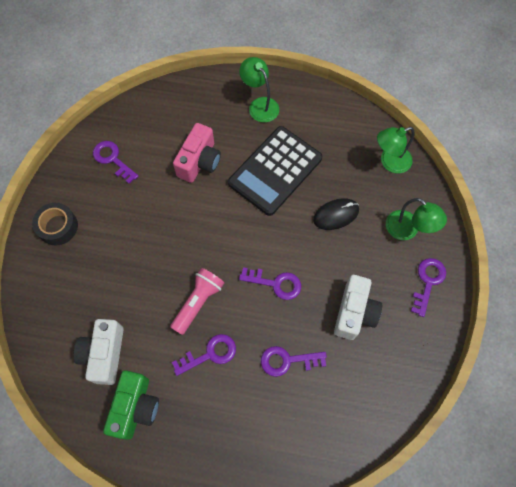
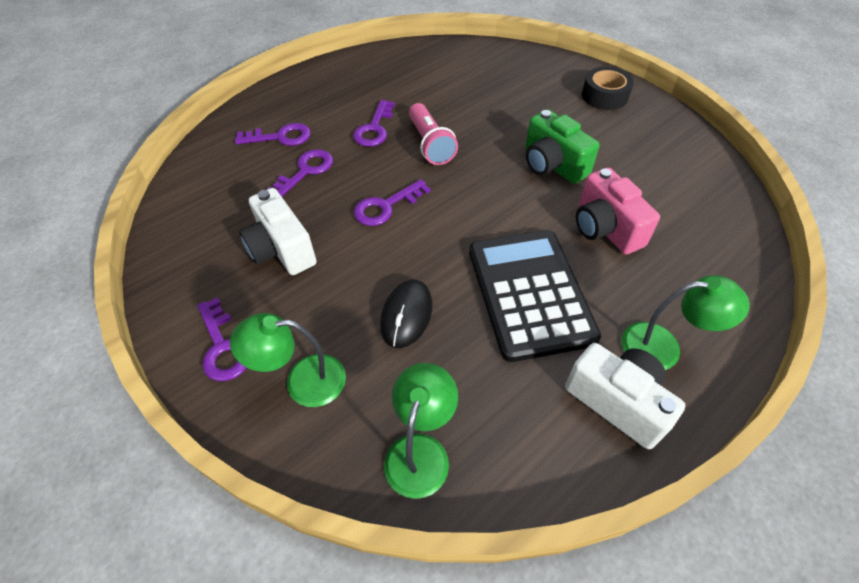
camera: 130 degrees right, 15 degrees down
(104, 354) = (446, 75): white camera -> white camera (617, 401)
(113, 159) = (665, 161): purple key -> purple key (280, 137)
(136, 407) = (384, 74): green camera -> green camera (552, 165)

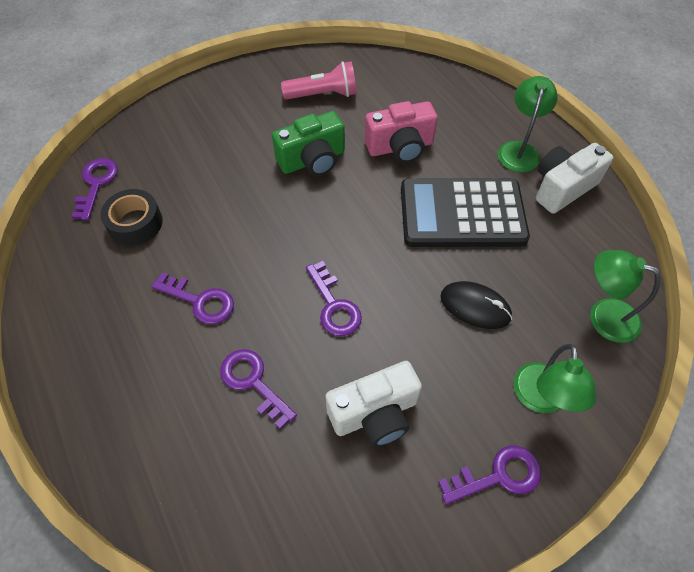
camera: 80 degrees left, 5 degrees up
(280, 137) = (175, 410): purple key -> purple key (96, 184)
(430, 144) = (248, 251): pink flashlight -> pink flashlight (323, 95)
(604, 96) = (227, 97): black tape -> black tape (135, 223)

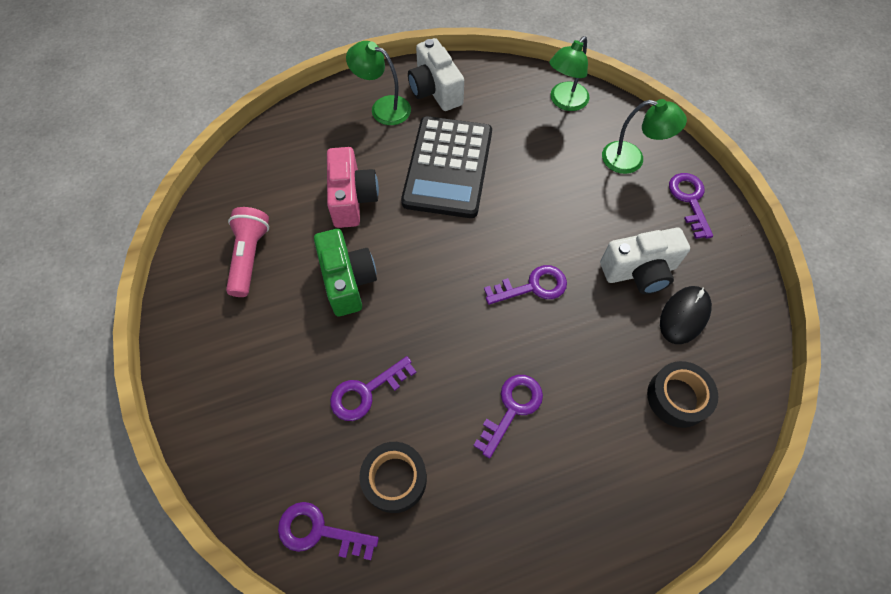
camera: 80 degrees left, 5 degrees up
(221, 459) = (677, 397): none -> black tape
(253, 382) = (606, 364): purple key -> purple key (366, 392)
(375, 414) = (639, 271): white camera -> white camera turned 90 degrees clockwise
(475, 307) = (547, 181): black mouse -> black mouse (684, 316)

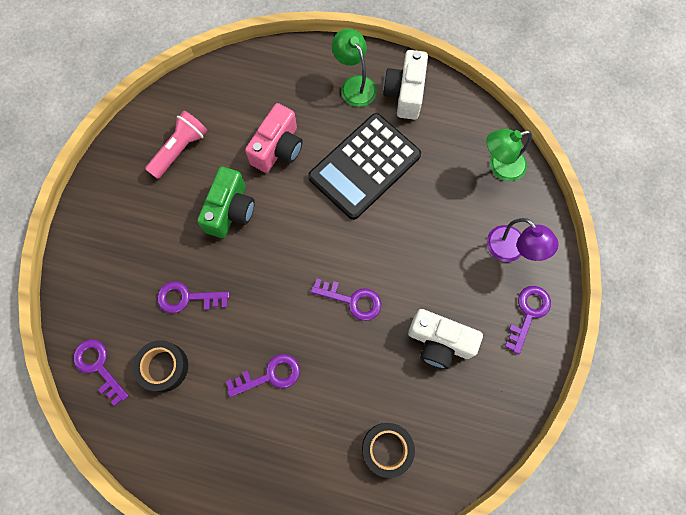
camera: 35 degrees right, 10 degrees up
(631, 159) = (511, 250): green lamp -> purple lamp
(684, 316) = (443, 397): black mouse -> none

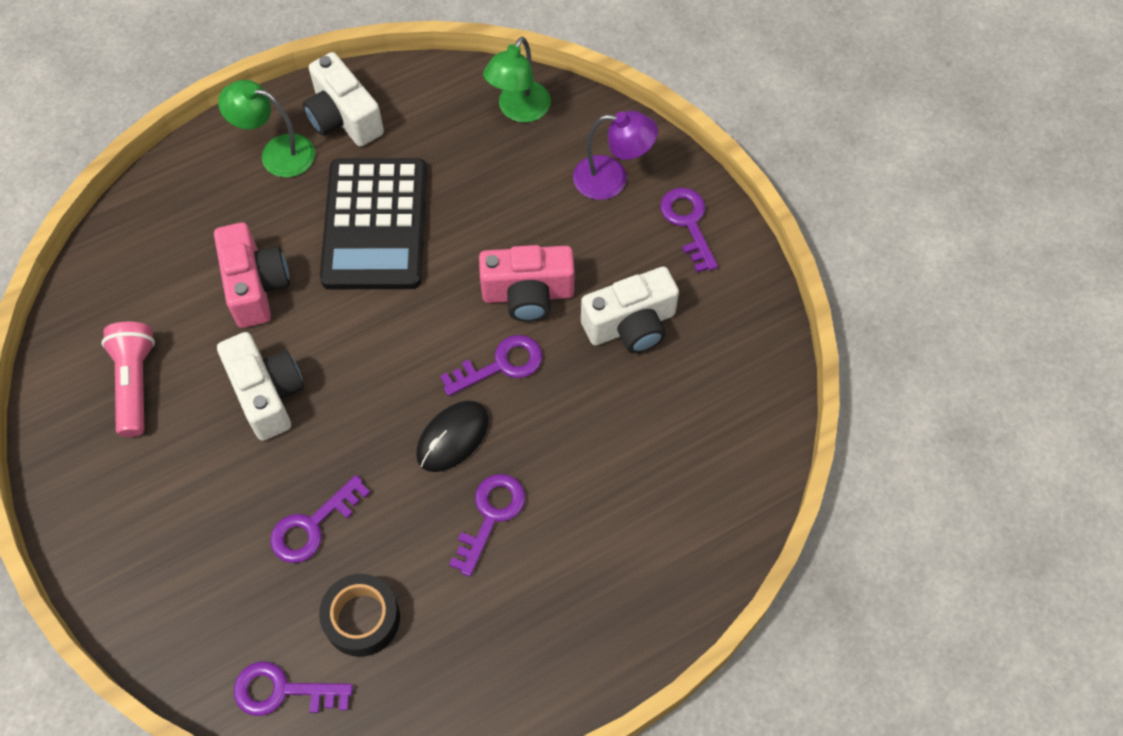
camera: 45 degrees left, 10 degrees down
(230, 210) = (267, 394): green camera -> white camera
(292, 316) = (452, 437): none -> black mouse
(387, 449) = (684, 470): black tape -> none
(403, 274) = (528, 294): none -> pink camera

